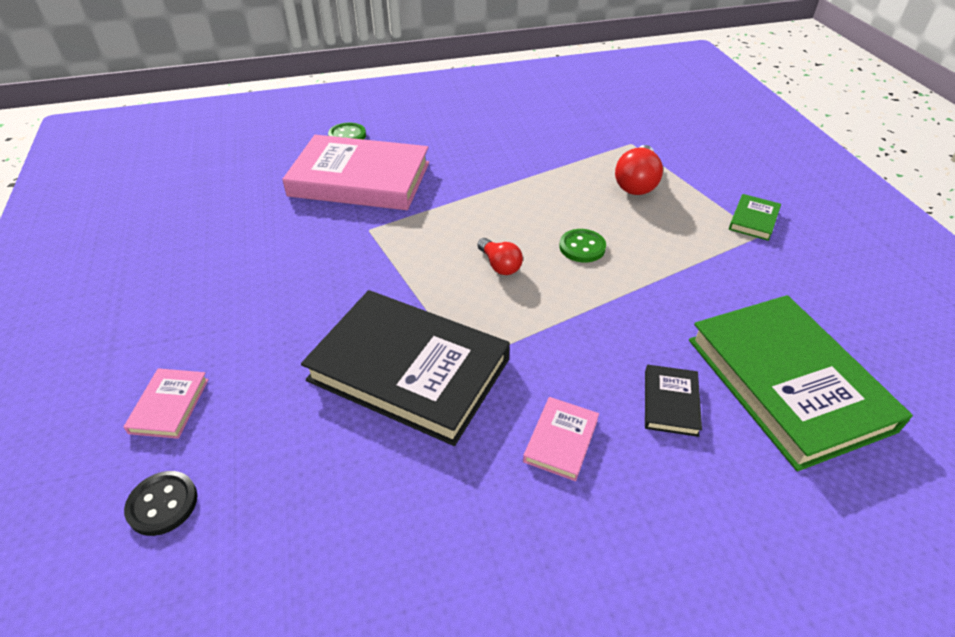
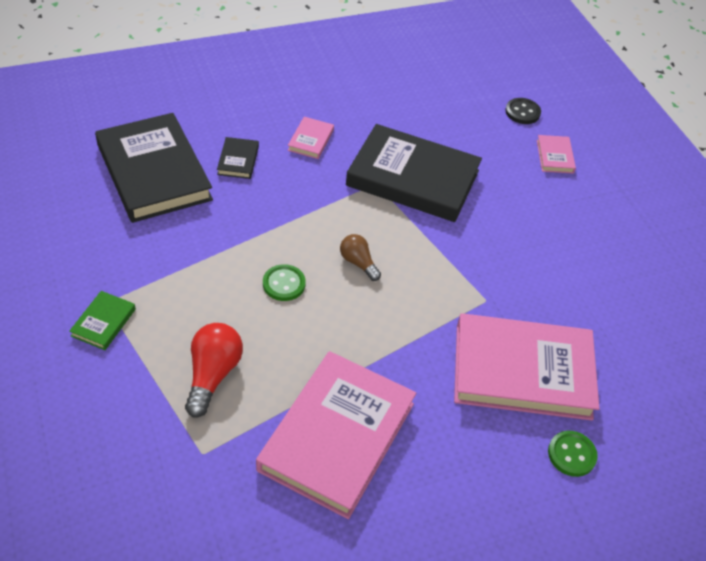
camera: 170 degrees right, 5 degrees up
(499, 265) = (358, 263): red light bulb -> brown light bulb
(528, 148) = (337, 436): none -> pink book
(787, 383) = (154, 172): green book -> black book

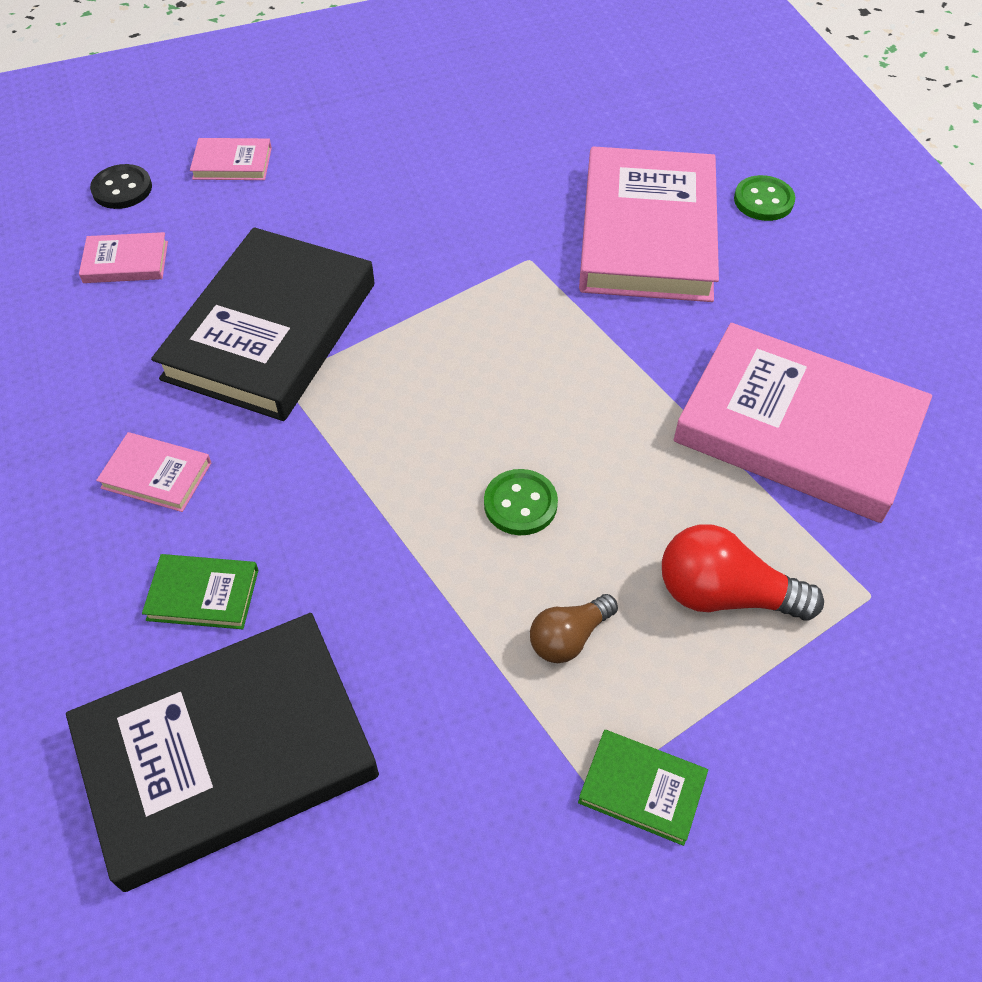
camera: 85 degrees left, 5 degrees up
(238, 160) = (203, 595): black book -> green book
(358, 263) = (467, 404): brown light bulb -> brown light bulb (569, 637)
(462, 118) = (126, 262): none -> pink book

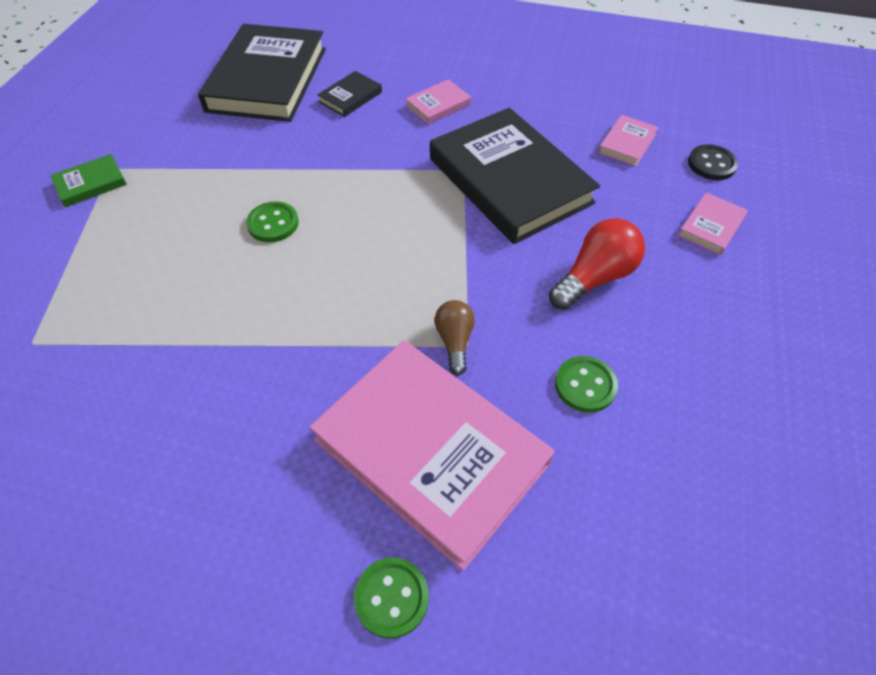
camera: 125 degrees right, 0 degrees up
(203, 595) = (350, 97): green book -> black book
(500, 177) = (585, 385): none -> green button
(569, 637) = (181, 199): brown light bulb -> brown light bulb (455, 341)
(725, 594) = (121, 275): red light bulb -> red light bulb (594, 278)
(798, 429) = (160, 402): pink book -> none

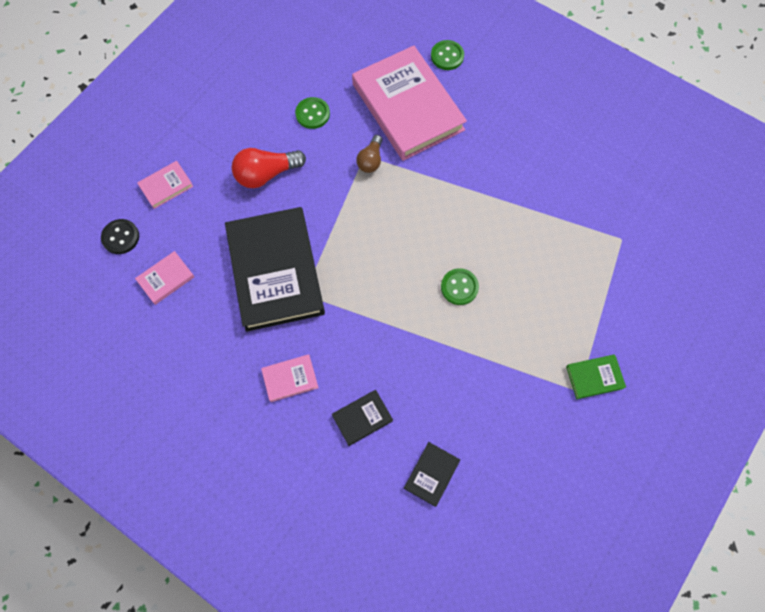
camera: 160 degrees left, 15 degrees up
(268, 79) = (431, 474): black book -> black book, size x0.42

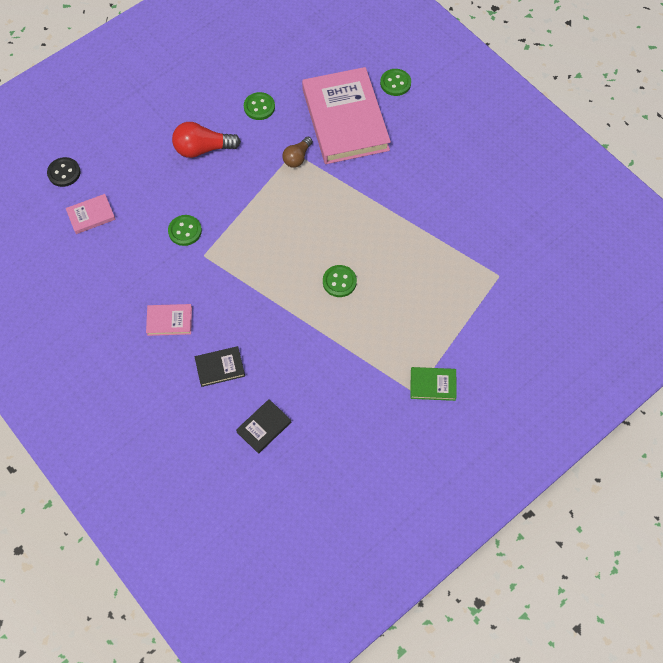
camera: 15 degrees right, 5 degrees down
(166, 186) = (114, 139): pink book -> none
(275, 271) = (185, 231): black book -> green button

